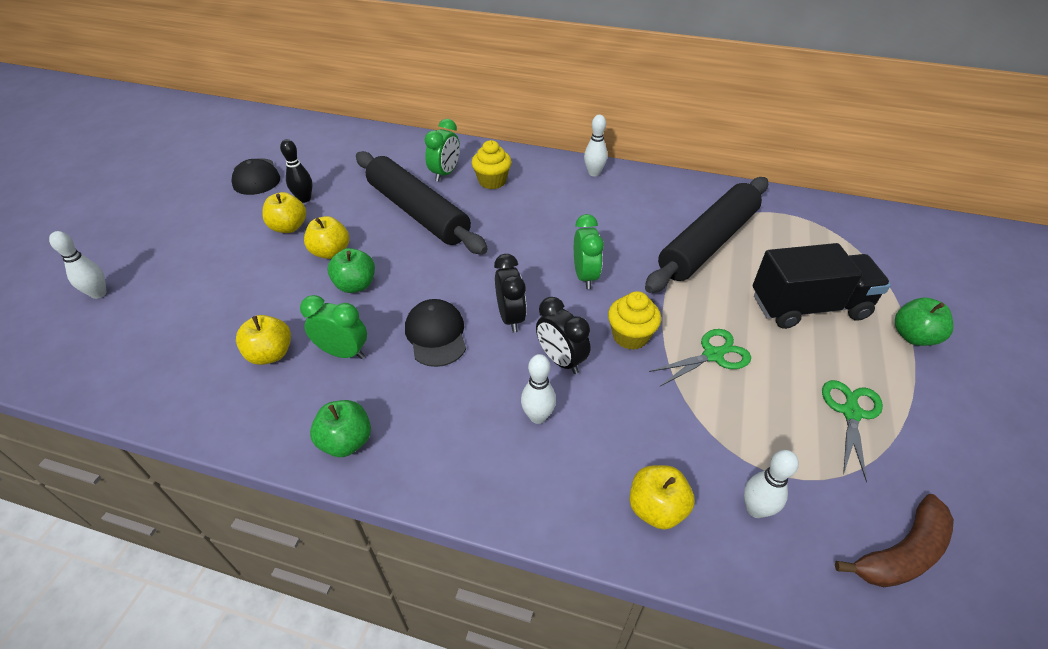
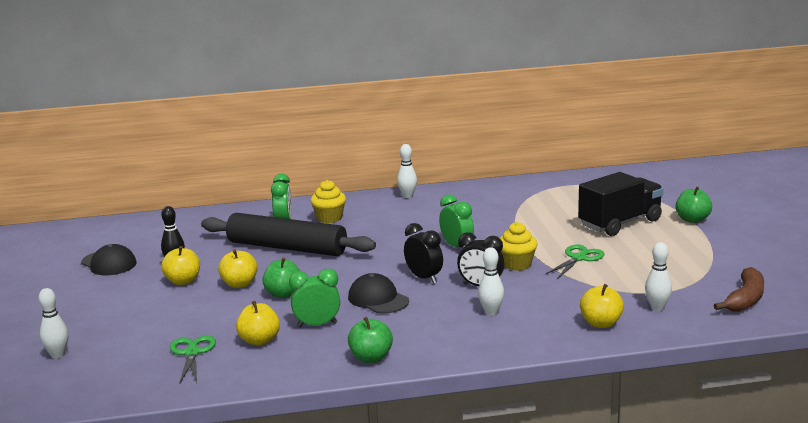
camera: 25 degrees left, 25 degrees down
(708, 243) = (528, 211): black rolling pin -> none
(851, 413) = (680, 258): green scissors -> green scissors (192, 353)

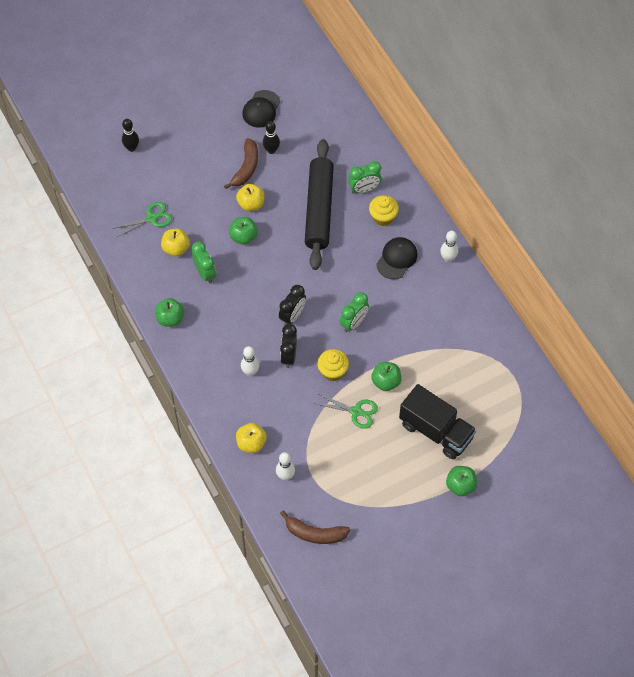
camera: 70 degrees right, 40 degrees up
(58, 355) = (131, 148): white bowling pin -> black bowling pin
(183, 281) = (246, 168): yellow apple -> brown banana
(378, 299) = (251, 297): black cap -> black cap (397, 259)
(545, 239) = (386, 382): none -> green apple

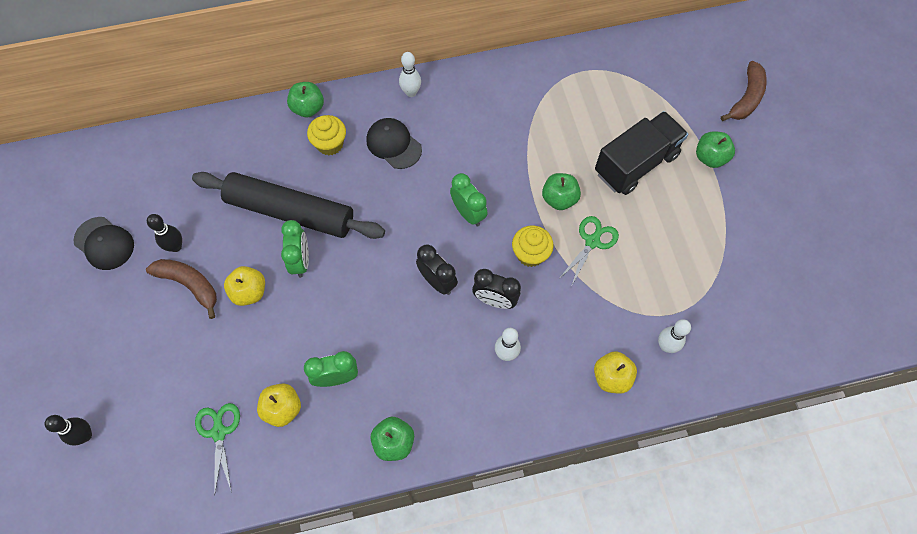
camera: 75 degrees left, 5 degrees up
(243, 237) = (297, 314): green apple -> green apple (308, 108)
(315, 533) = (750, 330): brown banana -> brown banana (746, 98)
(364, 189) = (281, 154): green clock -> green clock (301, 261)

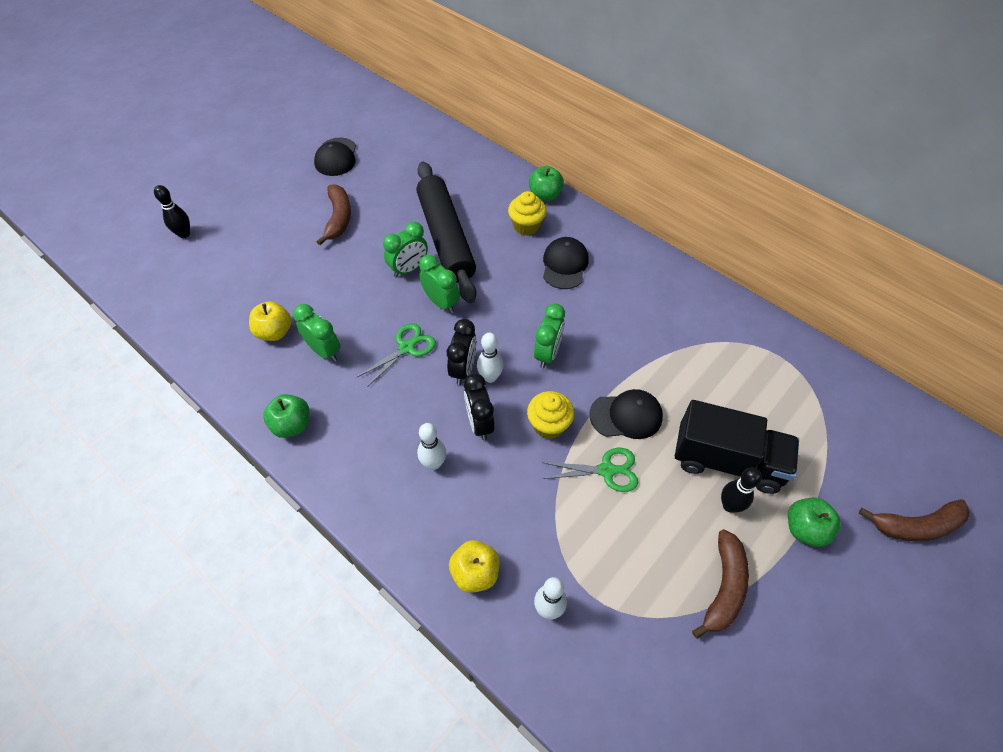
camera: 55 degrees right, 10 degrees down
(176, 246) = (363, 193): black bowling pin -> black bowling pin (729, 505)
(219, 432) = (230, 305): green scissors -> green scissors (406, 348)
(249, 292) = (358, 254): yellow apple -> none
(358, 257) = (441, 302): none -> green clock
(411, 92) = (624, 247): white bowling pin -> white bowling pin (490, 377)
(559, 199) = (626, 416): green apple -> black cap
(717, 232) = (723, 587): none -> brown banana

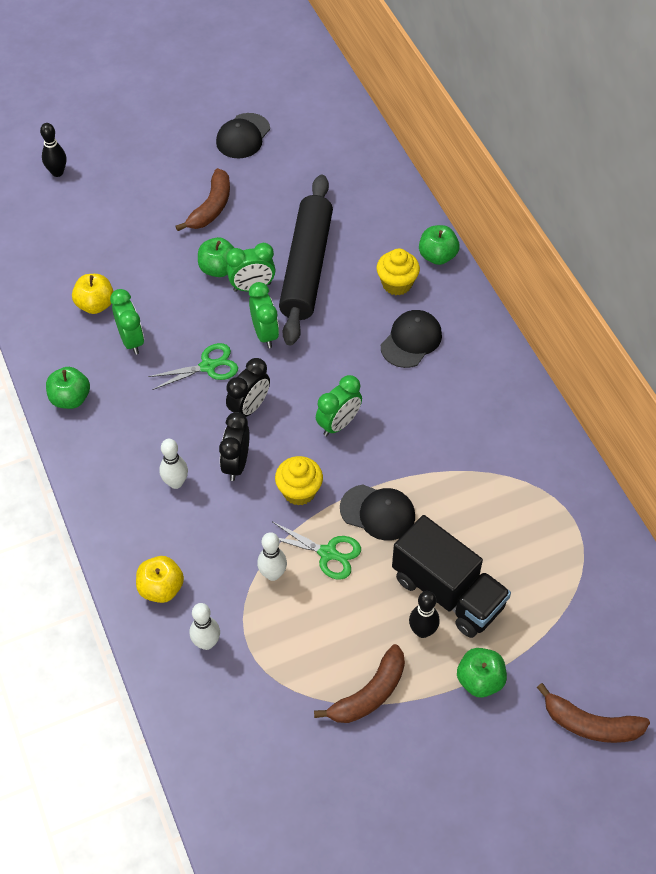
camera: 25 degrees right, 0 degrees up
(371, 264) = (218, 269): none -> green apple
(490, 377) = (270, 425): white bowling pin -> white bowling pin (273, 574)

